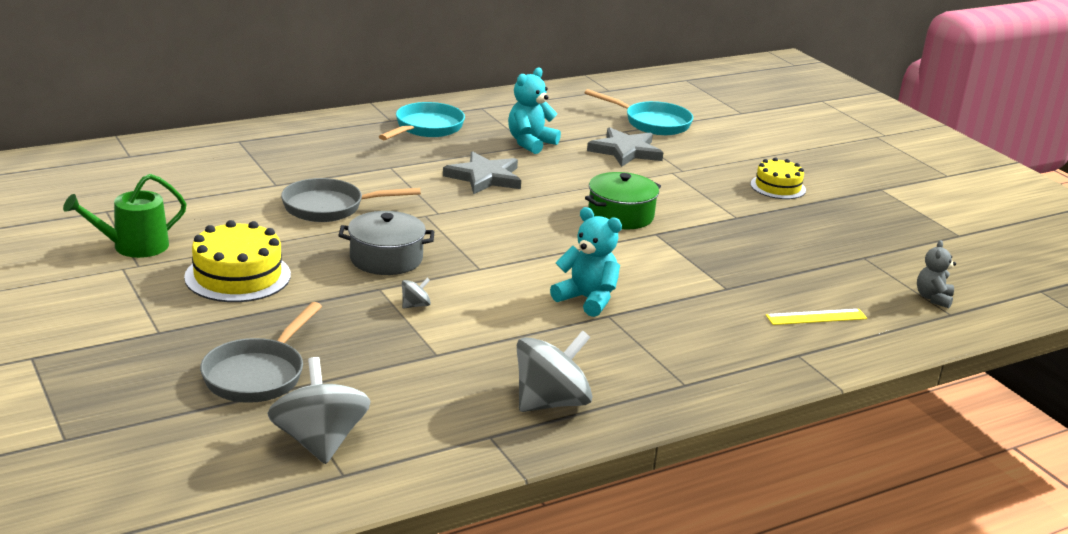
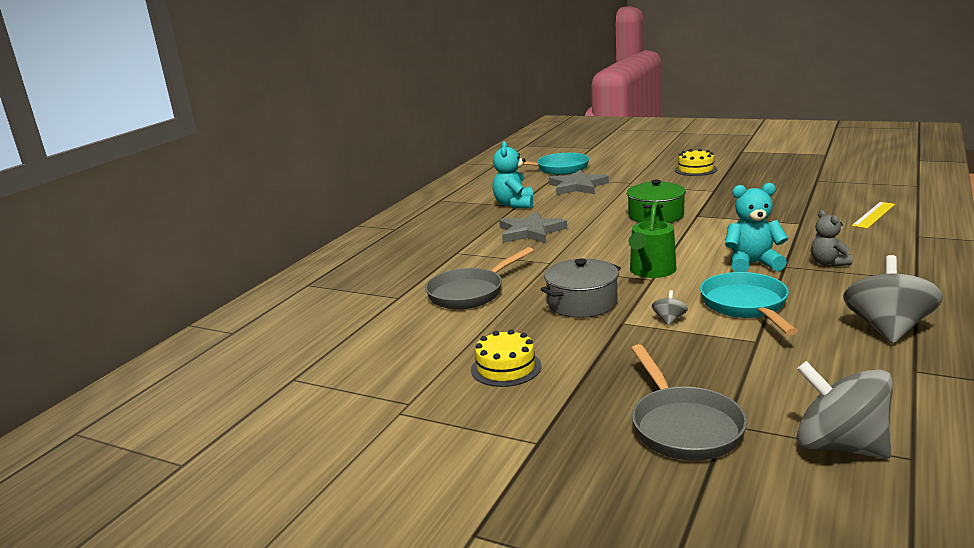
camera: 30 degrees left, 5 degrees down
(134, 246) = (374, 392): green watering can -> green watering can (651, 271)
(238, 276) = (506, 368): yellow cake -> yellow cake, size x0.65
(426, 128) = (429, 223): turquoise pan -> turquoise pan (746, 306)
(933, 298) = (892, 182): grey teddy bear -> grey teddy bear (828, 263)

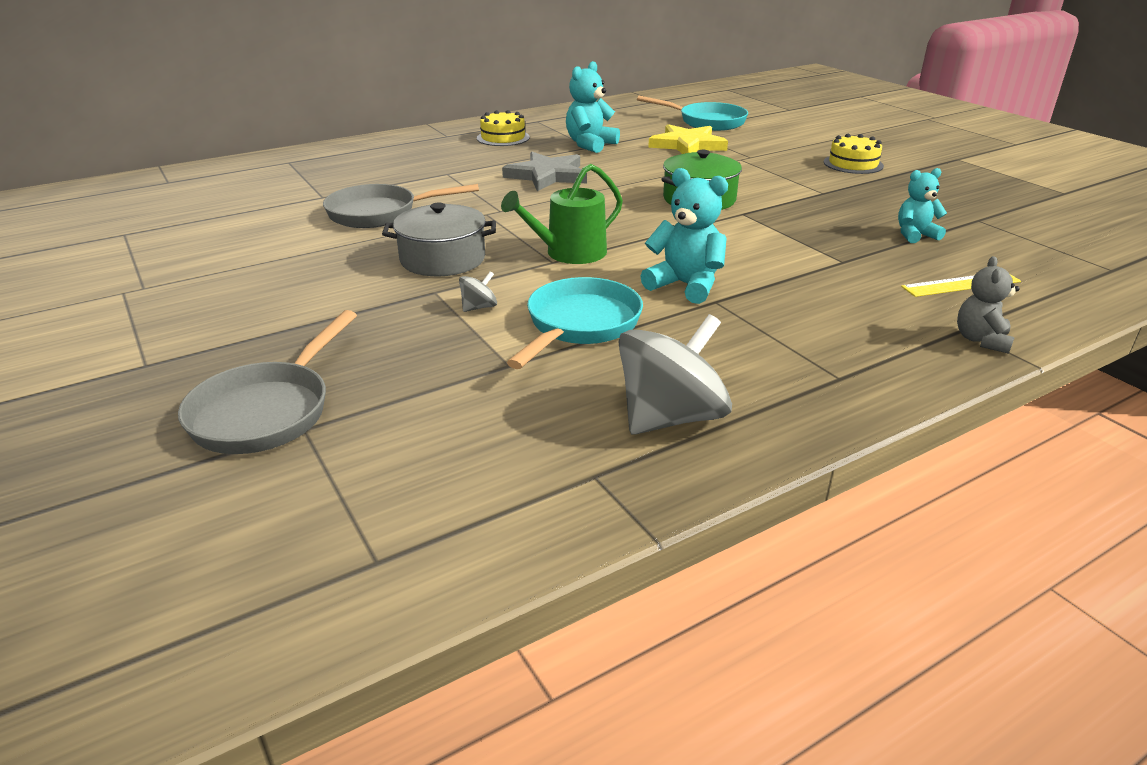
camera: 30 degrees right, 10 degrees up
(506, 368) = (263, 290): yellow cake -> yellow cake (503, 138)
(577, 186) = (687, 145): grey star -> yellow star
(804, 198) = (915, 235): none -> turquoise teddy bear
(828, 263) = (772, 317): grey teddy bear -> grey teddy bear (981, 340)
(839, 446) = (343, 507): grey spinning top -> none

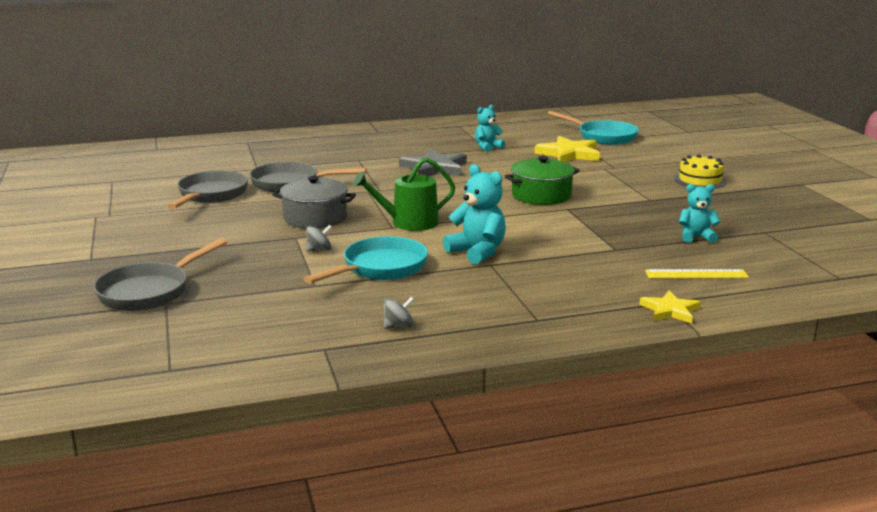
camera: 15 degrees right, 10 degrees down
(279, 241) = (211, 195): none -> grey pan
(503, 138) = (421, 137): yellow cake -> none
(590, 145) = (487, 147): turquoise teddy bear -> turquoise teddy bear, size x0.66
(670, 417) = (398, 326): grey spinning top -> grey spinning top, size x0.43
(981, 340) = (670, 310): grey teddy bear -> yellow star

